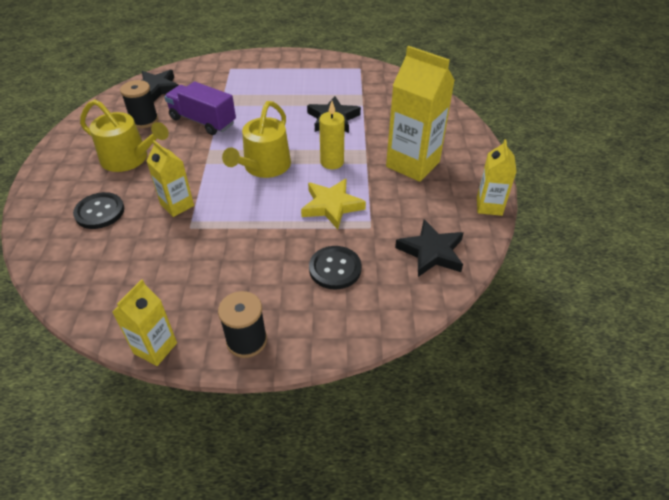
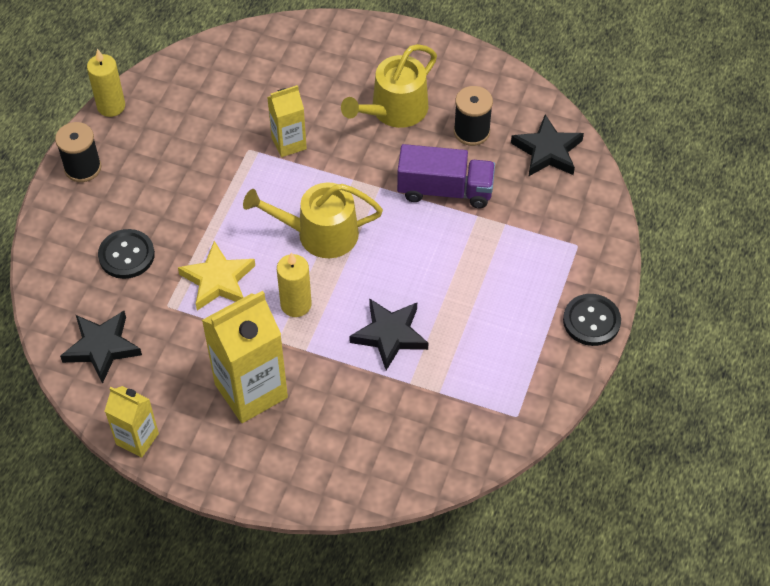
camera: 110 degrees right, 10 degrees up
(99, 212) = (309, 80): black button -> black button (591, 321)
(155, 348) = (111, 106): yellow carton -> yellow candle
(203, 121) = (445, 190): purple truck -> purple truck turned 45 degrees clockwise
(264, 166) = (319, 234): yellow watering can -> yellow watering can turned 45 degrees counterclockwise

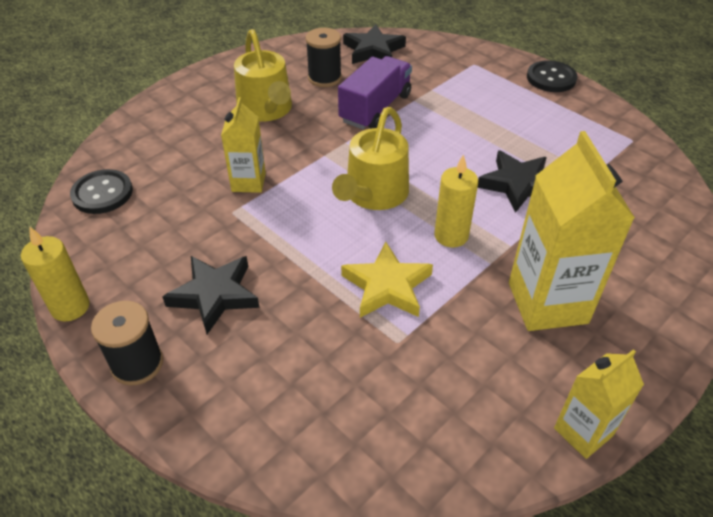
camera: 65 degrees left, 10 degrees down
(102, 347) = (428, 428): black star -> black star (214, 295)
(126, 255) = (302, 359): black button -> black button (102, 193)

